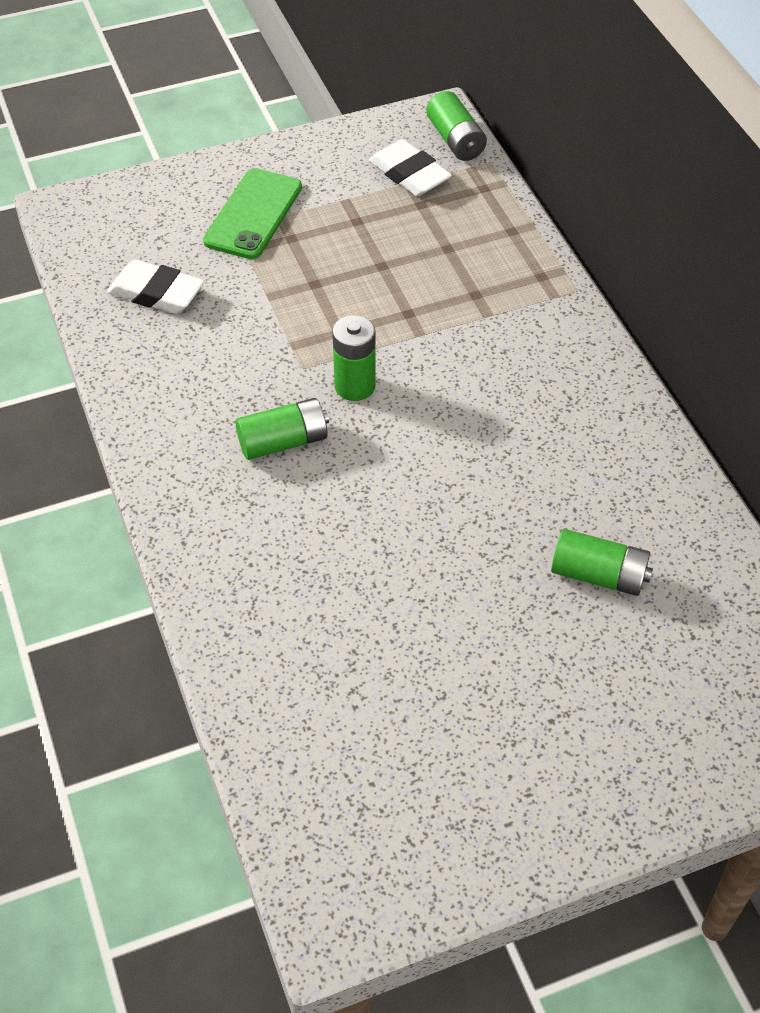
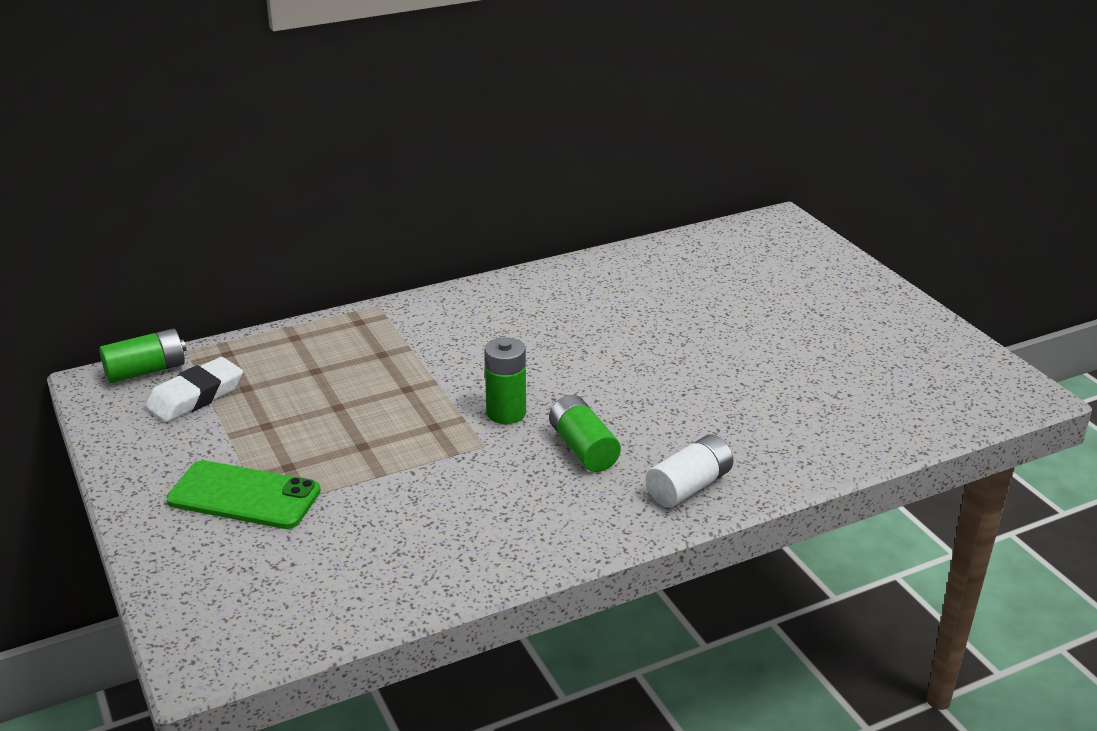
camera: 95 degrees left, 20 degrees down
(156, 293) = (373, 555): white eraser -> none
(204, 519) = (689, 487): none -> white battery
(598, 575) = (687, 296): green battery -> none

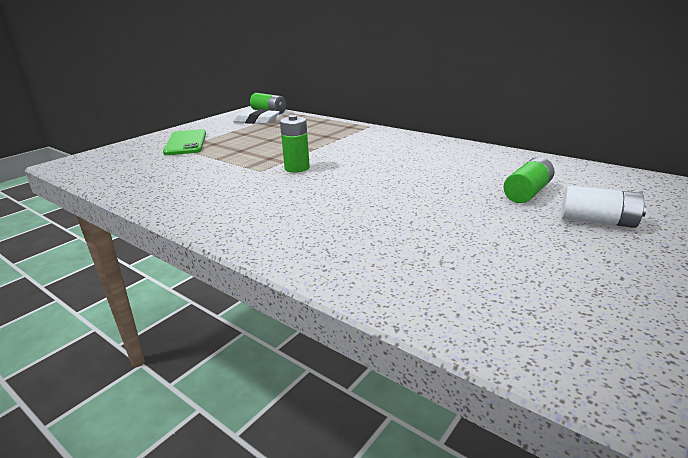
camera: 65 degrees right, 5 degrees down
(583, 448) = (276, 192): green battery -> green battery (527, 192)
(689, 487) = (255, 230): white battery -> white battery (597, 221)

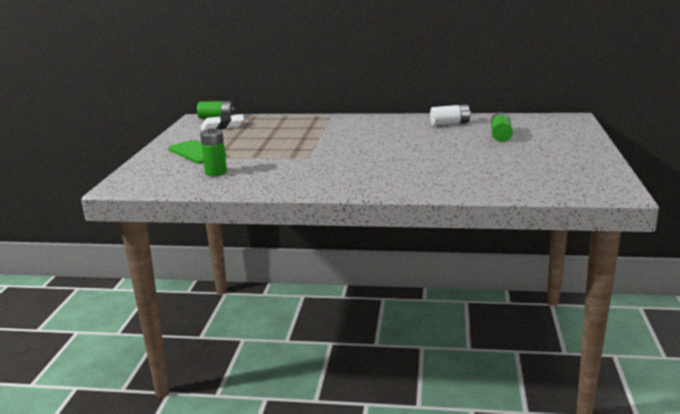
camera: 30 degrees left, 5 degrees down
(297, 168) = (332, 151): green battery -> green battery (216, 172)
(597, 221) = (552, 142): white battery -> white battery (450, 123)

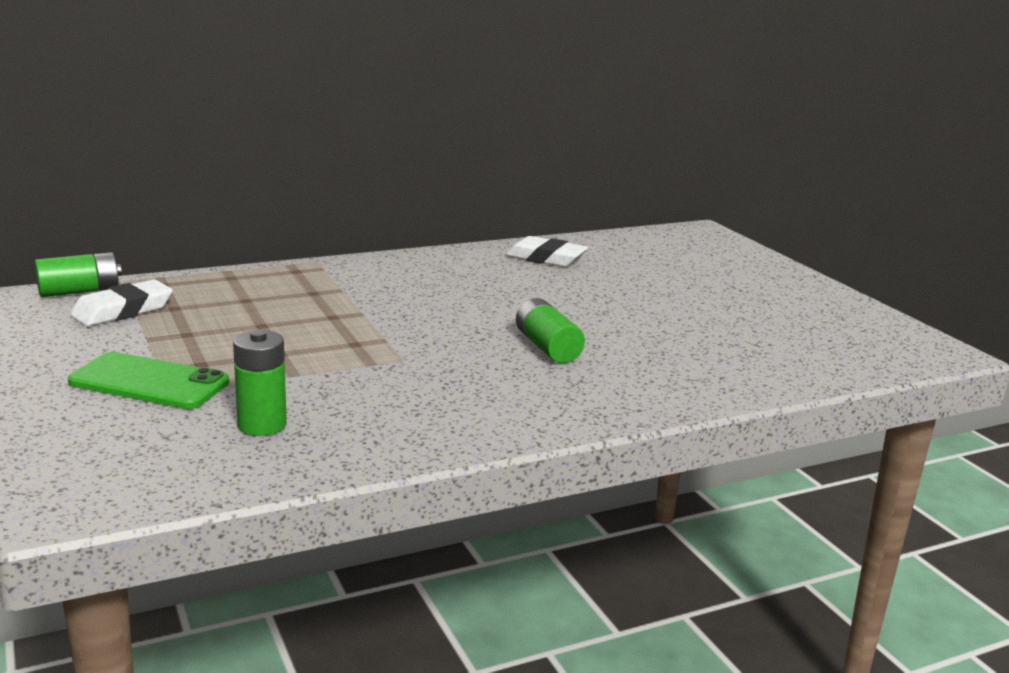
camera: 35 degrees left, 0 degrees up
(450, 123) = (546, 258): white battery -> white eraser
(500, 136) = (653, 273): green battery -> green battery (547, 347)

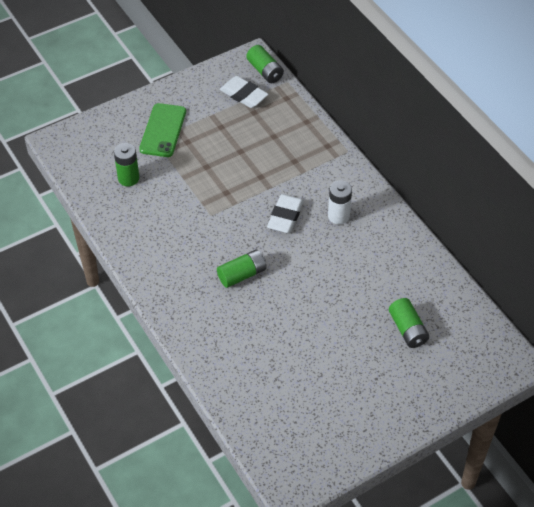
camera: 85 degrees right, 30 degrees up
(445, 279) = (338, 216): none -> white battery
(546, 258) = (399, 264): white eraser -> white eraser (285, 216)
(657, 266) = (407, 329): none -> green battery

